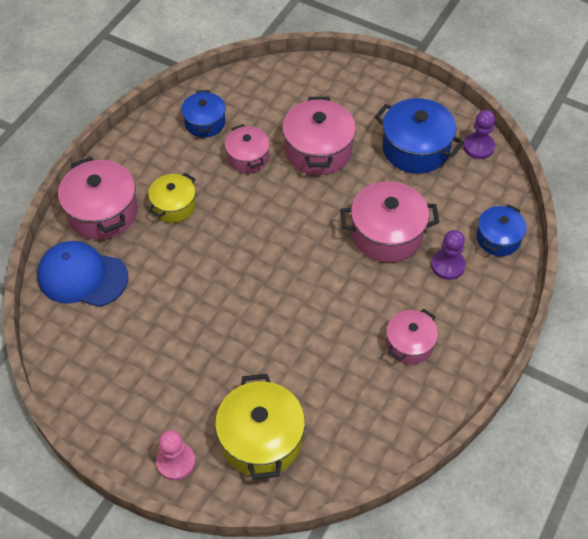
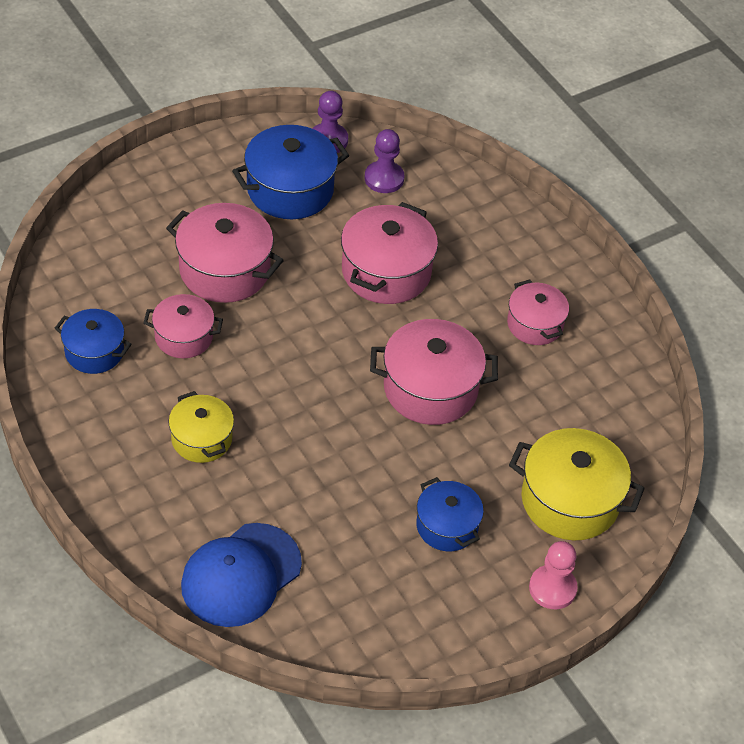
camera: 65 degrees left, 5 degrees down
(102, 212) = (155, 514): pink pot -> pink pot (430, 388)
(448, 265) = (461, 245): purple pawn -> purple pawn (384, 178)
(498, 238) = (456, 190): blue pot -> blue pot (447, 526)

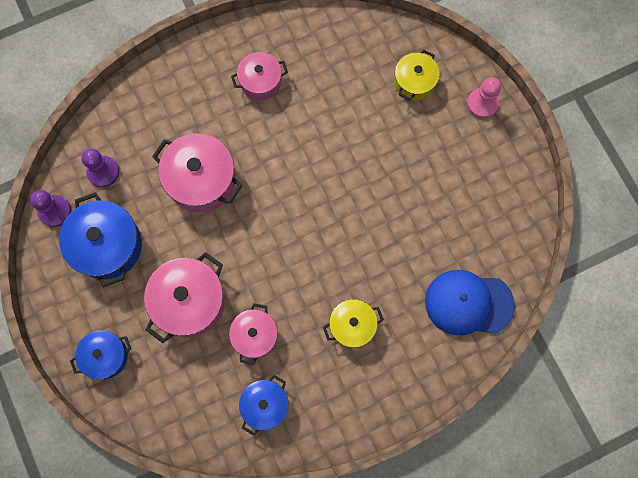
camera: 80 degrees left, 25 degrees up
(241, 575) = (468, 303): blue cap -> blue cap turned 135 degrees clockwise
(430, 388) = (315, 160): pink pot -> none
(447, 526) = (432, 163): blue pot -> blue pot (105, 356)
(570, 500) = (414, 82): yellow pot -> yellow pot, size x0.62

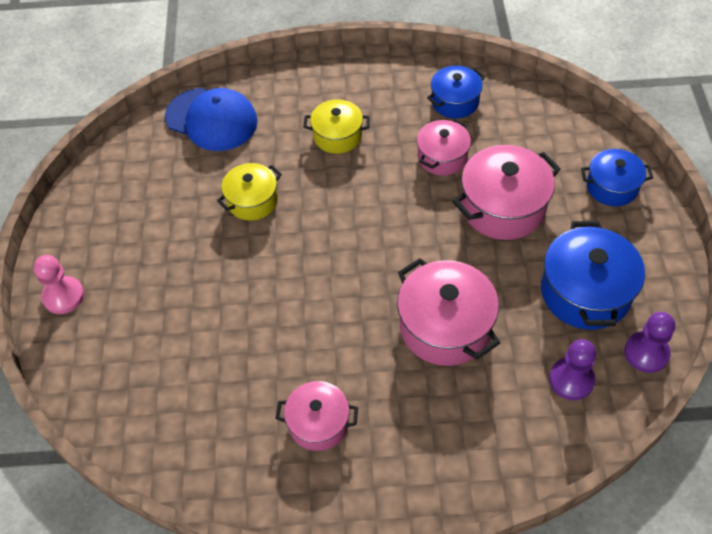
camera: 155 degrees left, 20 degrees down
(414, 82) = (124, 350): yellow pot -> yellow pot (252, 201)

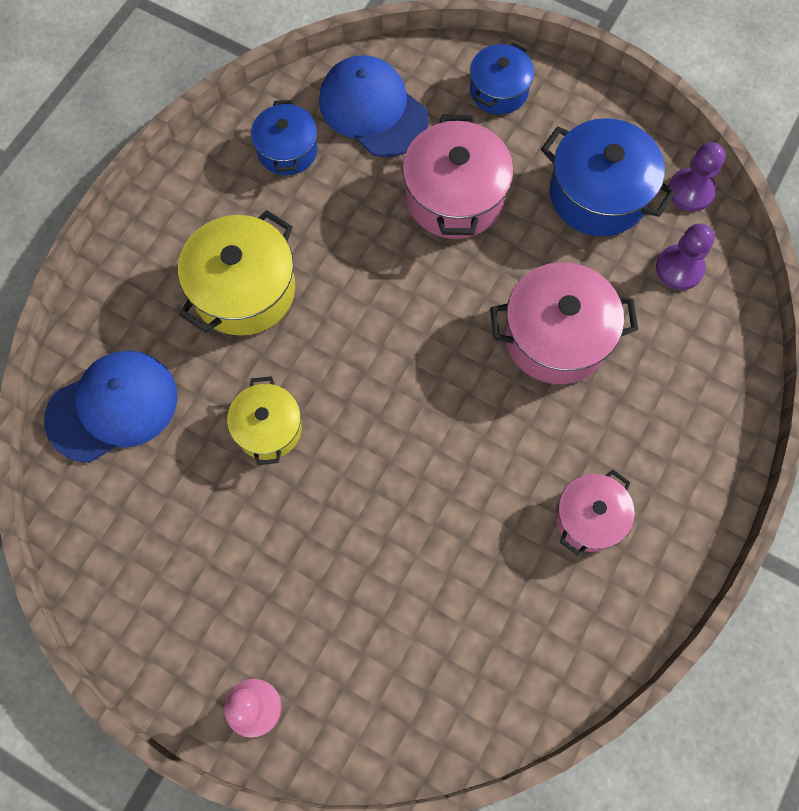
camera: 60 degrees left, 15 degrees up
(337, 136) = (244, 290): yellow pot -> yellow pot, size x1.62
(442, 157) = (351, 209): pink pot -> none
(527, 127) = (373, 110): none -> blue cap

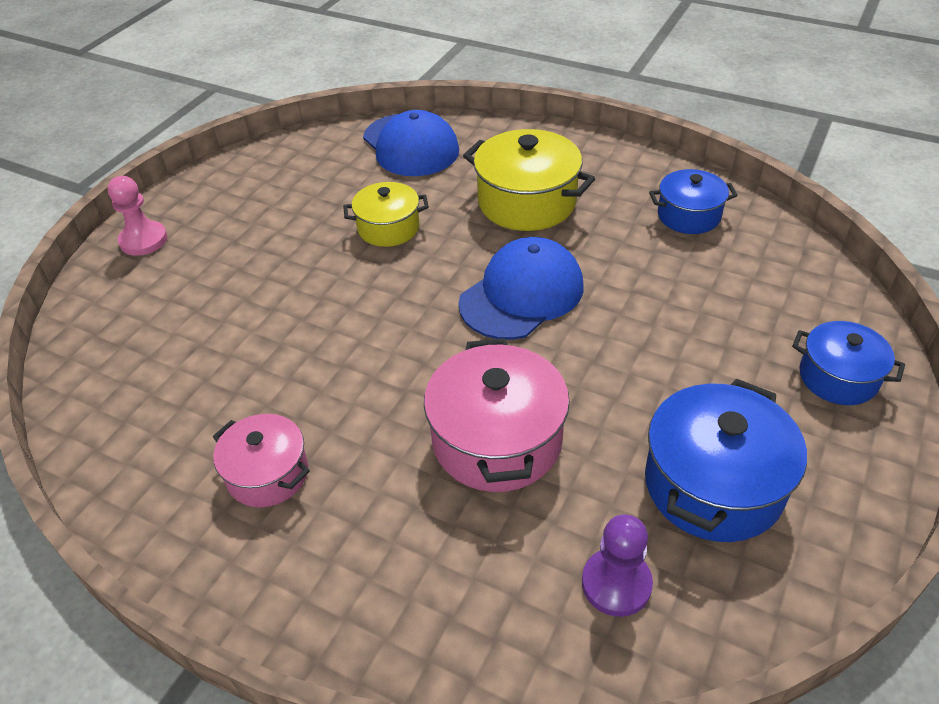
camera: 90 degrees right, 25 degrees down
(373, 110) = (763, 271): blue cap -> blue cap (521, 294)
(454, 196) = (669, 342): pink pot -> none
(690, 191) = (753, 604): purple pawn -> none

